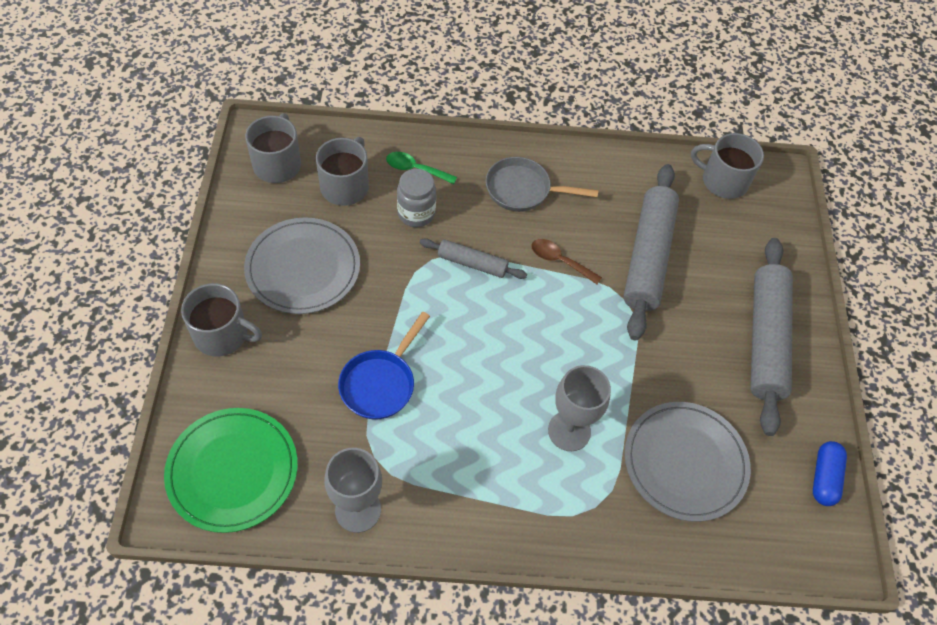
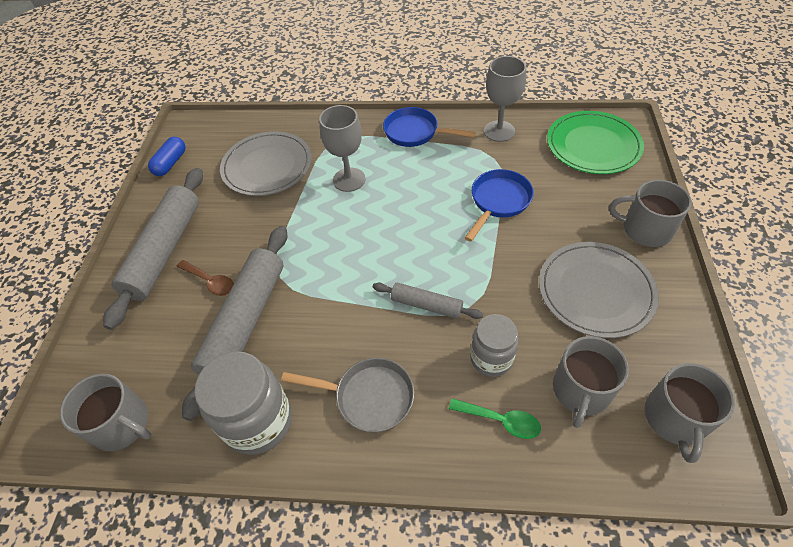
camera: 170 degrees left, 5 degrees down
(481, 516) = (415, 132): none -> blue pan
(559, 261) = (337, 312): brown spoon -> brown spoon (211, 282)
(611, 177) = (258, 421): none -> grey jar

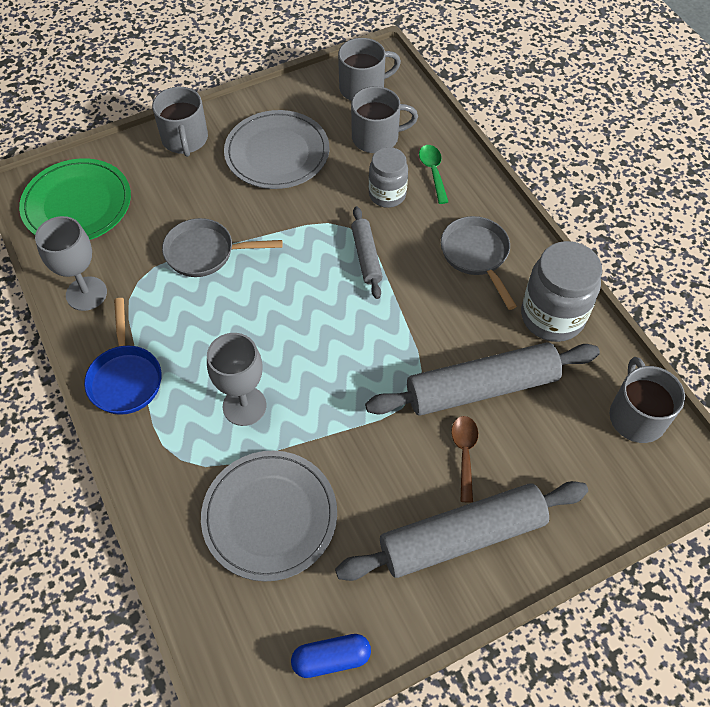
camera: 125 degrees left, 5 degrees up
(498, 202) = (205, 253): blue pan -> grey pan

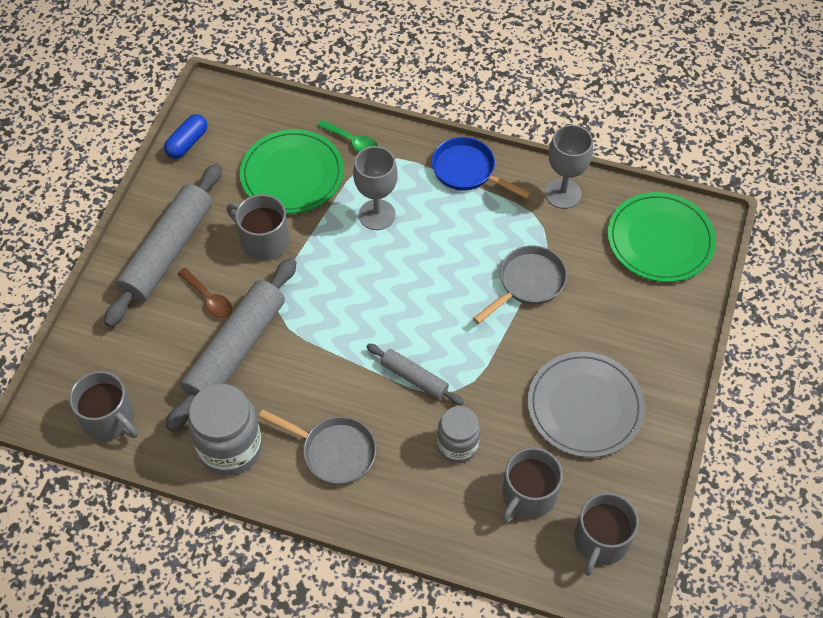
camera: 135 degrees right, 0 degrees up
(185, 139) = (667, 354): grey mug -> grey mug (263, 240)
(270, 516) = (292, 174): grey plate -> green plate
(433, 172) = (445, 502): green spoon -> green spoon (352, 142)

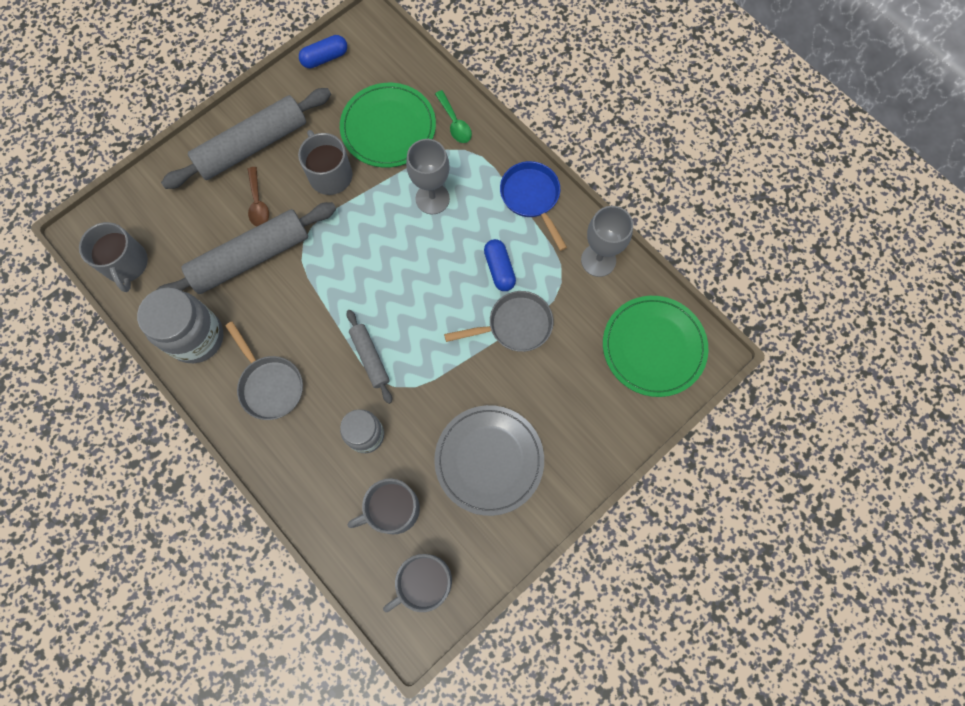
camera: 30 degrees right, 15 degrees up
(480, 243) = (499, 269): none -> blue capsule

